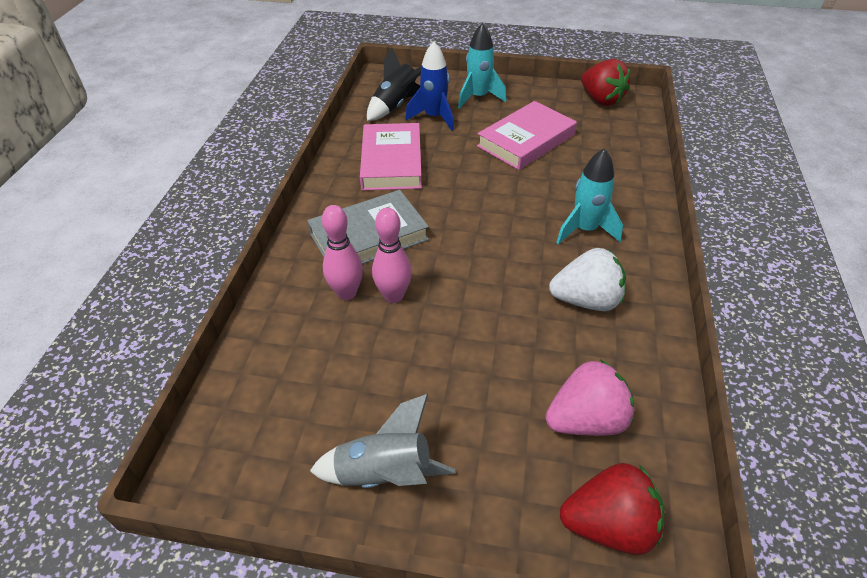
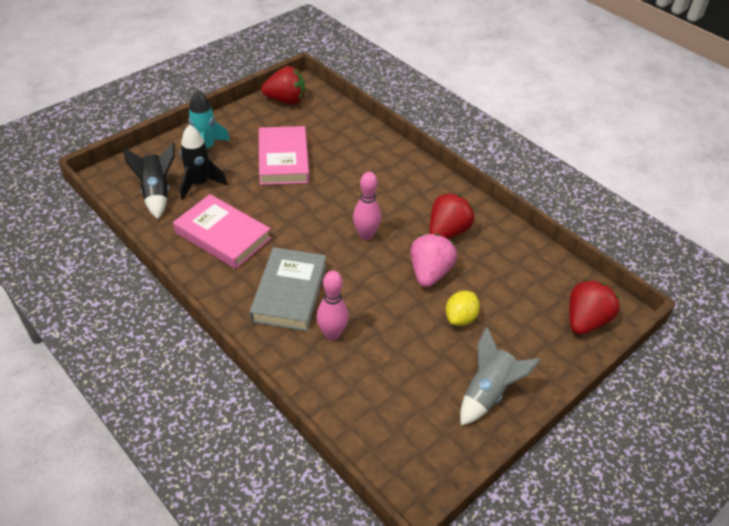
camera: 55 degrees left, 0 degrees up
(393, 296) = (359, 312): pink bowling pin -> pink bowling pin (366, 235)
(434, 117) = (199, 184): blue rocket -> black rocket
(471, 383) = (460, 318): none -> yellow lemon
(585, 230) = (394, 193): turquoise rocket -> none
(586, 300) = (447, 232): white strawberry -> red strawberry
(586, 420) = (523, 288): pink strawberry -> pink strawberry (429, 273)

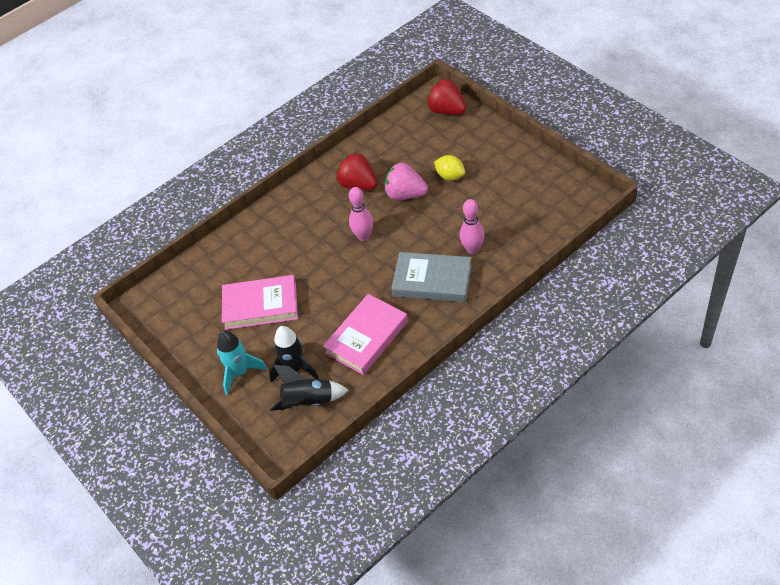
camera: 80 degrees left, 5 degrees up
(285, 100) = (162, 315): red strawberry -> none
(488, 392) = (515, 161): grey rocket -> none

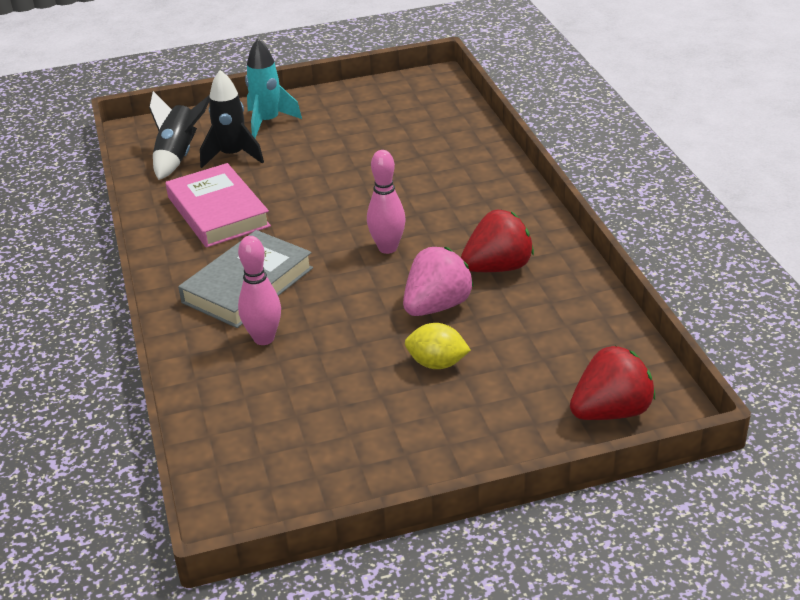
camera: 110 degrees right, 15 degrees down
(260, 306) = (349, 150): pink book -> none
(450, 176) = (437, 363): yellow lemon -> yellow lemon turned 45 degrees clockwise

